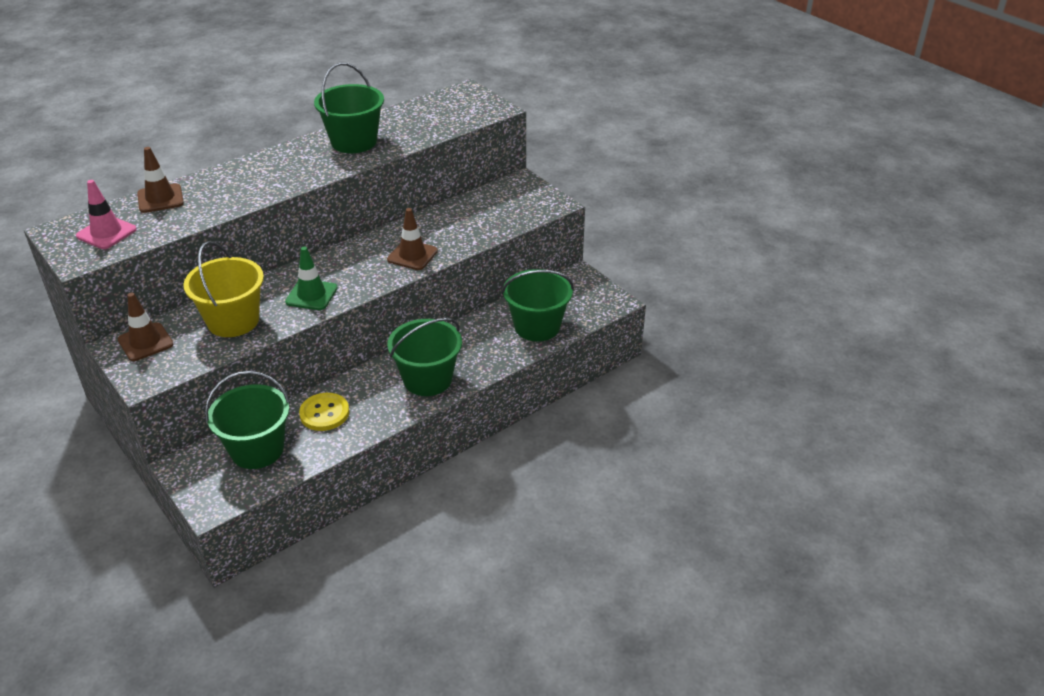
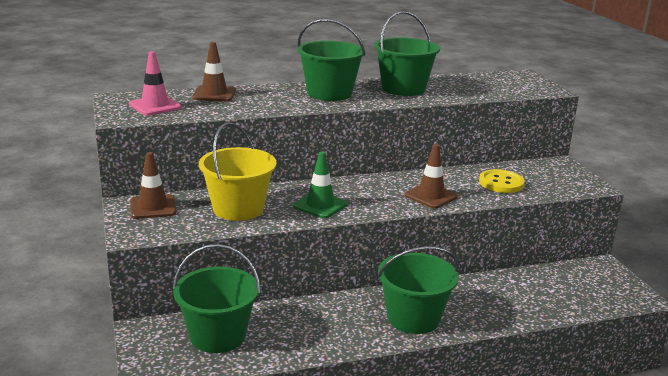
camera: 20 degrees right, 15 degrees down
(324, 413) = (297, 321): yellow button -> yellow button (501, 183)
(537, 326) = (546, 299): green bucket -> green bucket (329, 93)

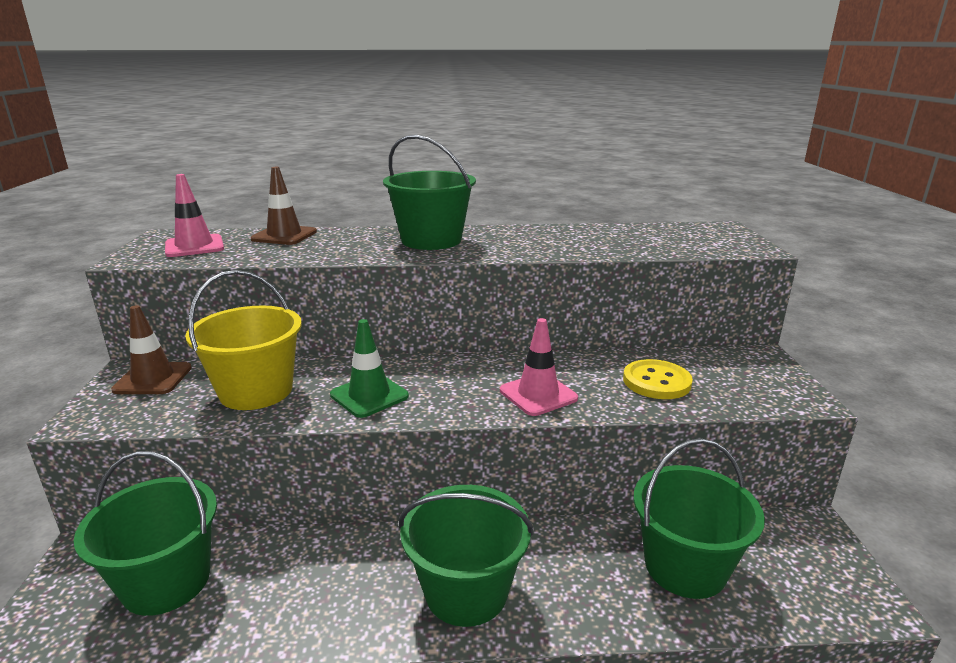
camera: 15 degrees right, 0 degrees up
(403, 89) = (537, 238): green bucket -> green bucket (685, 566)
(431, 196) = (538, 394): brown traffic cone -> pink traffic cone

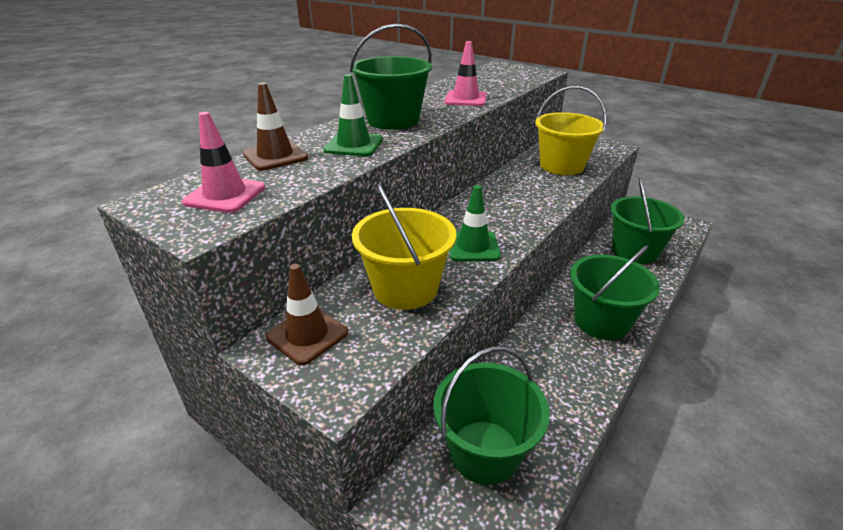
camera: 50 degrees left, 10 degrees up
(345, 247) = (354, 145): none -> green traffic cone
(538, 394) = (538, 197): pink traffic cone -> pink traffic cone (465, 99)
(656, 381) = (562, 166): yellow button -> yellow bucket

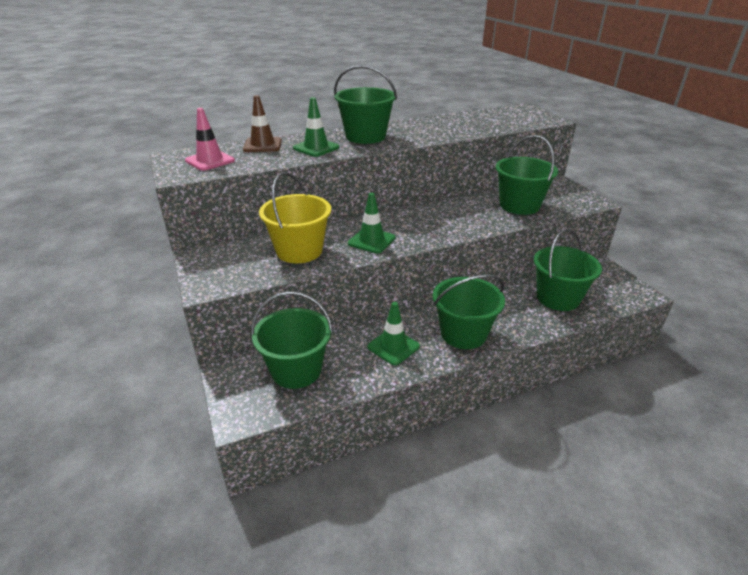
camera: 30 degrees right, 0 degrees up
(307, 335) = (221, 256): brown traffic cone -> none
(465, 99) = (443, 131): pink traffic cone -> none
(555, 367) = (393, 347): none -> green traffic cone
(562, 166) = (519, 205): yellow bucket -> green bucket

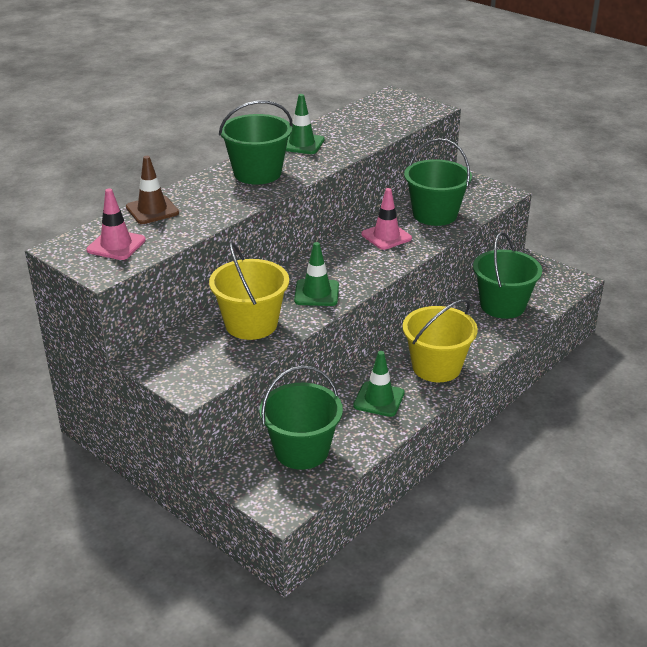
camera: 25 degrees left, 0 degrees up
(316, 148) = (218, 201): green traffic cone -> green traffic cone (301, 144)
(463, 333) = (436, 367): green bucket -> yellow bucket
(465, 212) = (386, 236): none -> pink traffic cone

